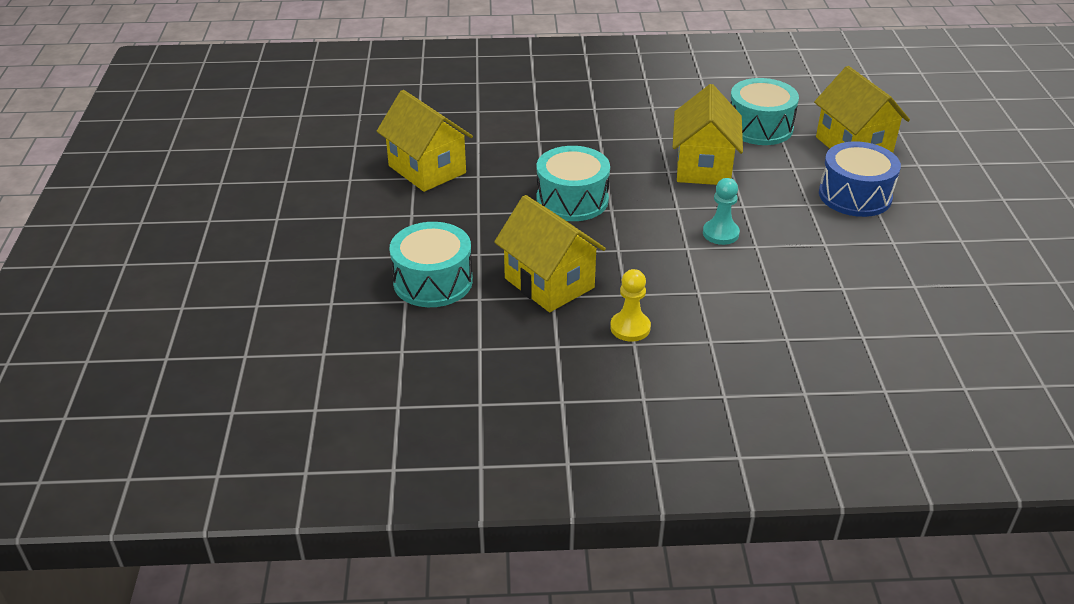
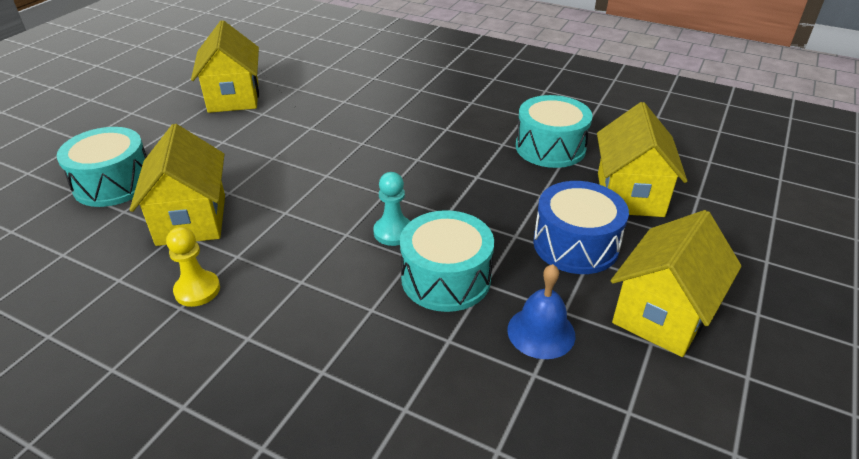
camera: 30 degrees right, 0 degrees up
(572, 200) = (305, 156): turquoise drum -> turquoise drum (446, 278)
(703, 167) = (453, 166): yellow house -> yellow house (662, 314)
(892, 260) = (541, 332): none -> blue bell

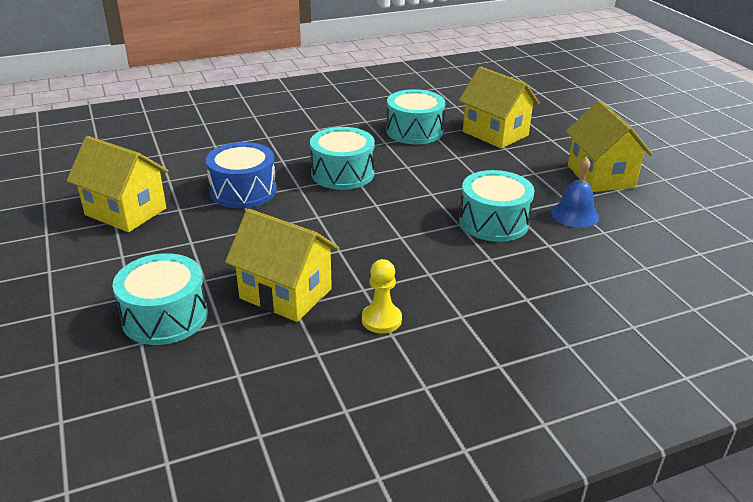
camera: 50 degrees left, 5 degrees down
(393, 232) = (424, 219): turquoise pawn -> none
(413, 151) = (342, 173): none -> turquoise drum
(575, 244) = (517, 170): blue drum -> blue drum (243, 191)

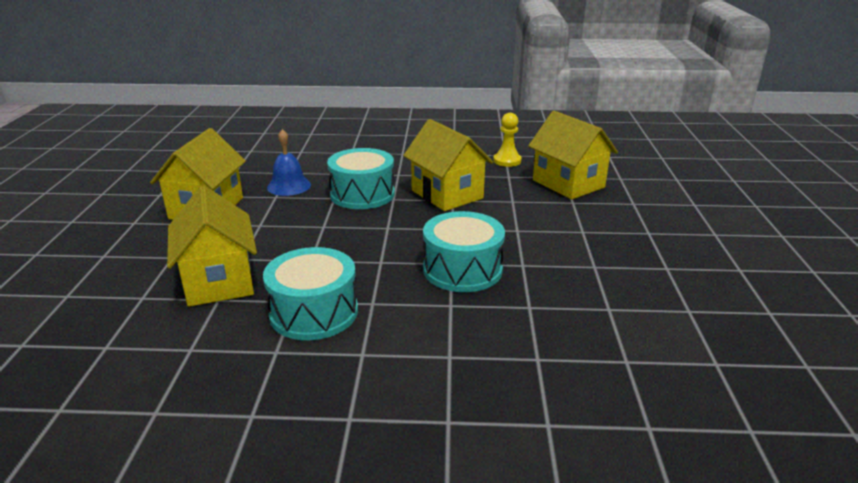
camera: 155 degrees left, 5 degrees down
(126, 211) = (731, 277): yellow house -> yellow house (447, 194)
(165, 316) = (662, 188): turquoise drum -> none
(243, 191) = (590, 273): blue drum -> none

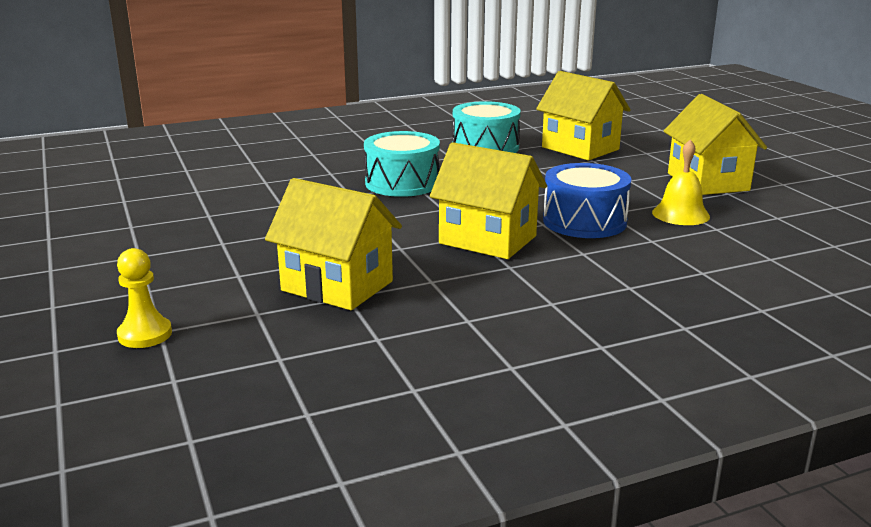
camera: 155 degrees right, 5 degrees down
(289, 186) = (680, 214): blue bell -> yellow bell
(362, 194) = (584, 221): turquoise drum -> blue drum
(507, 161) = (454, 307): yellow pawn -> yellow pawn (145, 334)

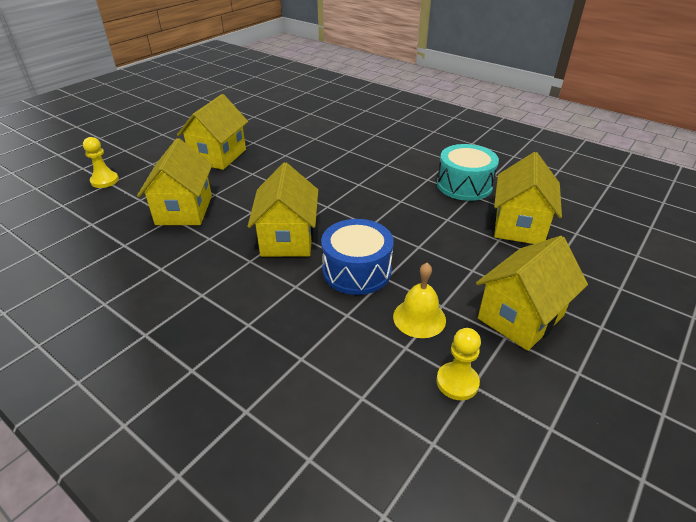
camera: 60 degrees right, 15 degrees up
(212, 242) = (218, 156): none -> yellow house
(402, 183) = (357, 178): turquoise drum -> none
(771, 221) = (457, 382): none -> yellow pawn

